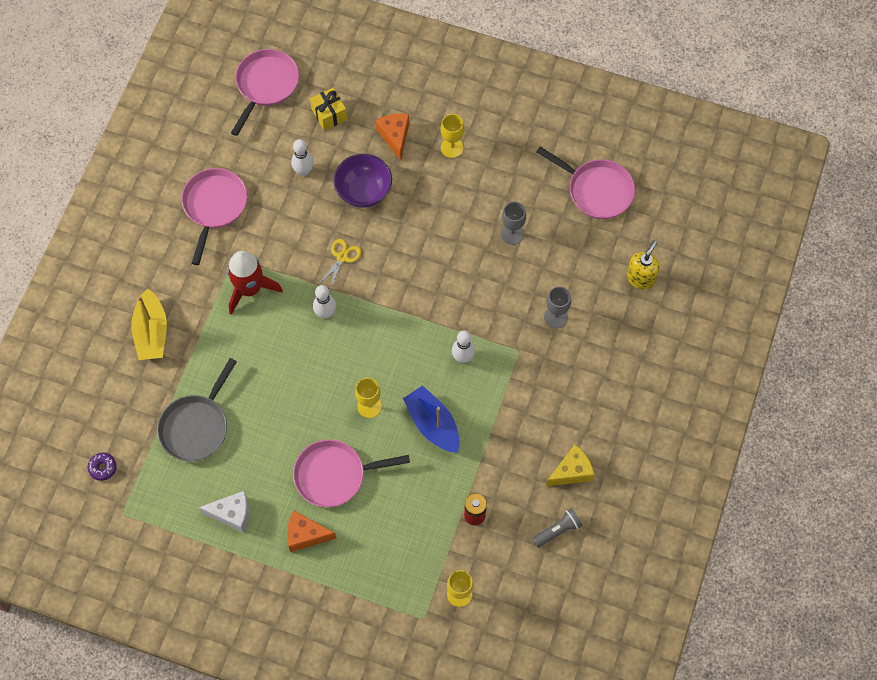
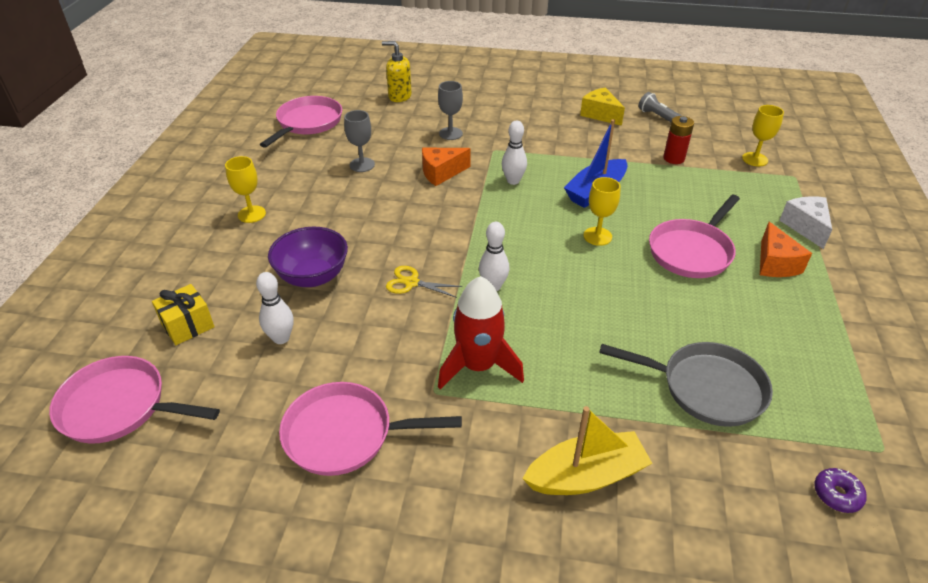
camera: 100 degrees left, 25 degrees down
(232, 514) = (797, 330): white cheese -> white cheese (805, 227)
(334, 475) = (692, 251): pink pan -> pink pan turned 60 degrees clockwise
(395, 136) = (231, 260): orange cheese -> orange cheese (441, 173)

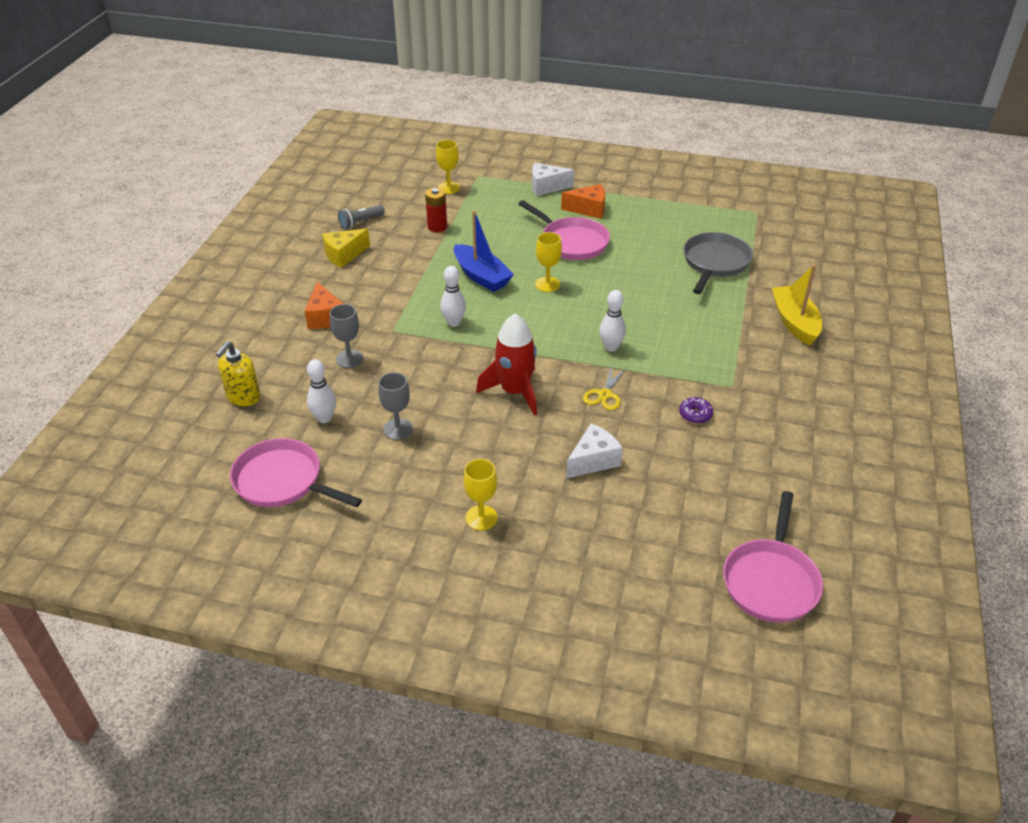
camera: 85 degrees left, 0 degrees up
(188, 325) = (664, 548): yellow gift -> none
(281, 338) = (678, 477): white bowling pin -> white bowling pin (324, 418)
(313, 276) = (593, 460): purple bowl -> white cheese
(345, 434) = (779, 433): pink pan -> none
(441, 173) = (429, 369): orange cheese -> orange cheese (325, 317)
(478, 366) = (703, 362): red rocket -> red rocket (515, 392)
(837, 494) = (790, 235): purple donut -> purple donut (695, 414)

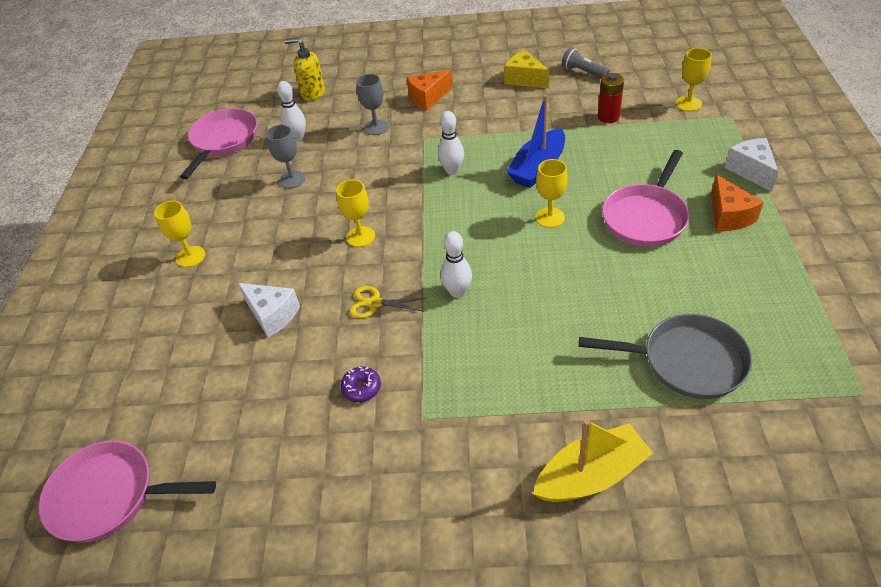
camera: 80 degrees right, 5 degrees up
(515, 392) = (360, 236): red rocket -> yellow goblet

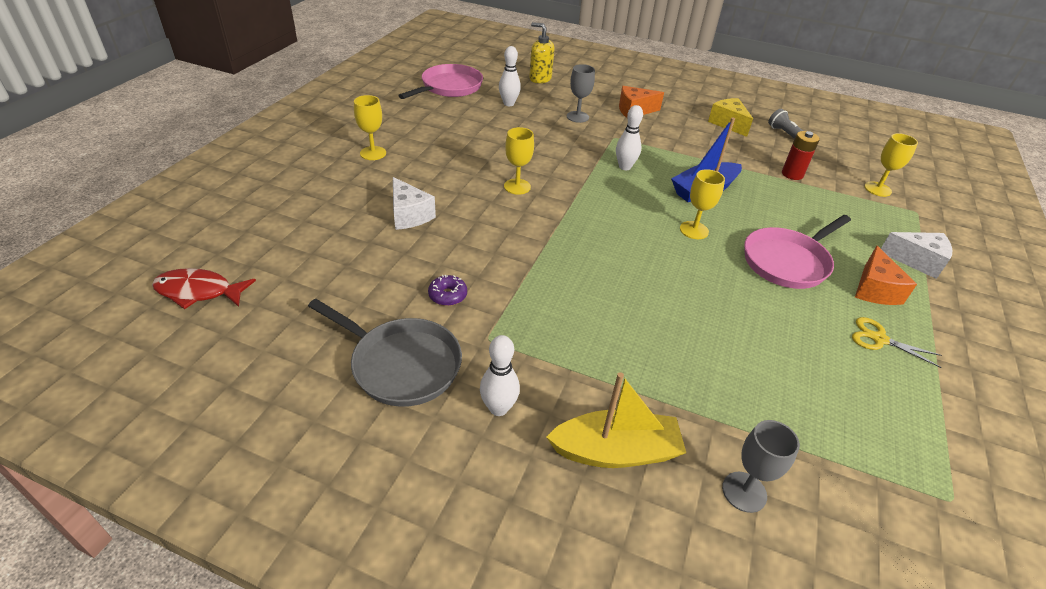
camera: 15 degrees right, 5 degrees down
(110, 496) = (198, 292): pink pan -> red fish
(292, 179) = (486, 129): grey goblet -> grey goblet (744, 492)
(374, 303) = (499, 238): yellow scissors -> yellow scissors (879, 339)
(457, 292) = (576, 256): white bowling pin -> white bowling pin (498, 408)
(686, 361) = (767, 393): grey pan -> grey pan (401, 364)
(751, 170) = (917, 261): white cheese -> white cheese turned 105 degrees clockwise

